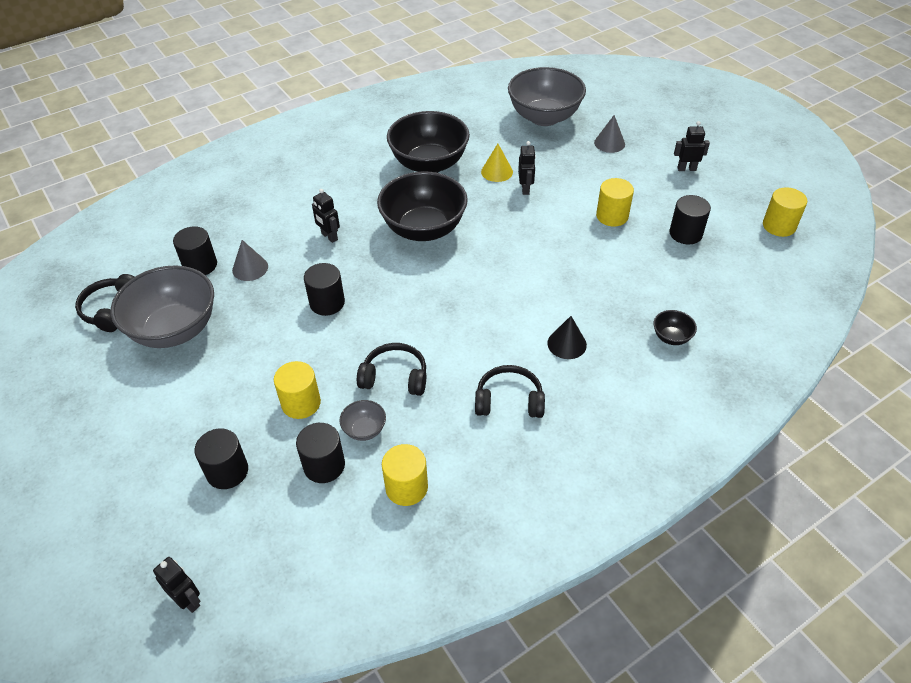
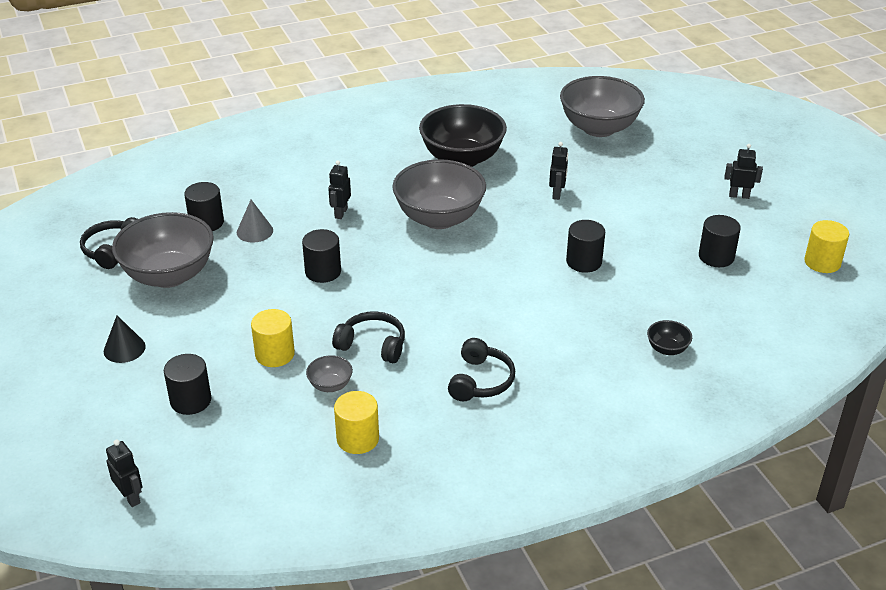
camera: 10 degrees right, 10 degrees down
(324, 465) = (283, 409): black cylinder -> black cylinder (584, 262)
(329, 236) = (340, 213): black robot -> black robot turned 45 degrees clockwise
(424, 229) = (439, 218): black bowl -> grey bowl
(497, 171) = (531, 174): yellow cone -> none
(509, 400) = (481, 381): black headphones -> black headphones turned 90 degrees clockwise
(567, 344) = (555, 340): black cone -> black cone (124, 348)
(609, 143) = (662, 161): grey cone -> none
(612, 216) = (641, 230): yellow cylinder -> none

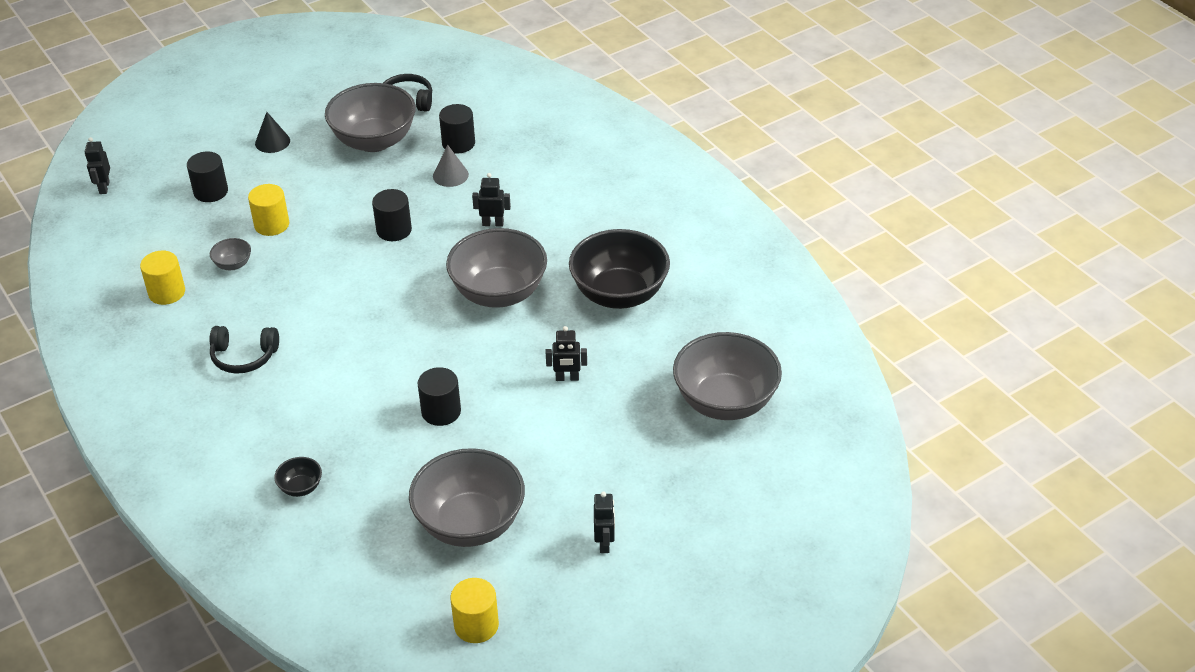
camera: 80 degrees right, 5 degrees up
(130, 497) = (104, 187): black robot -> black robot turned 135 degrees clockwise
(372, 345) = (289, 280): black headphones -> none
(716, 257) = (470, 523): black cylinder -> grey bowl

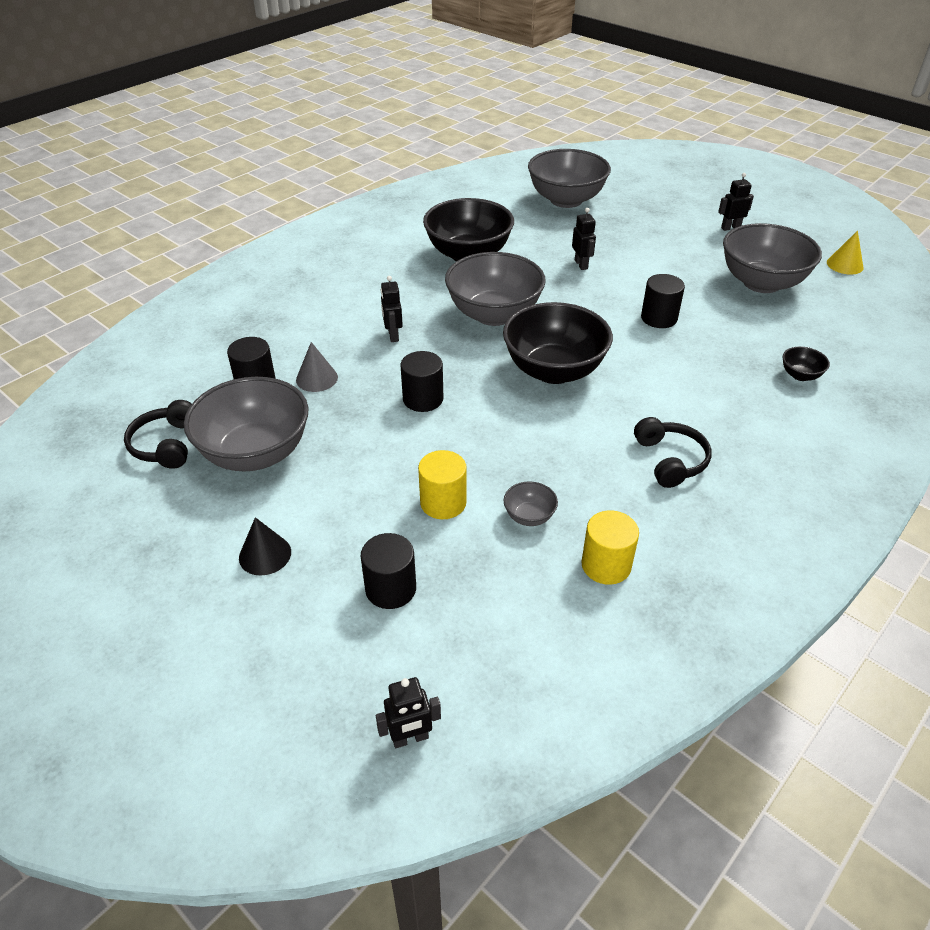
camera: 105 degrees left, 0 degrees up
(393, 315) = (554, 370): none -> black bowl
(476, 625) = (845, 265): yellow cylinder -> yellow cone

